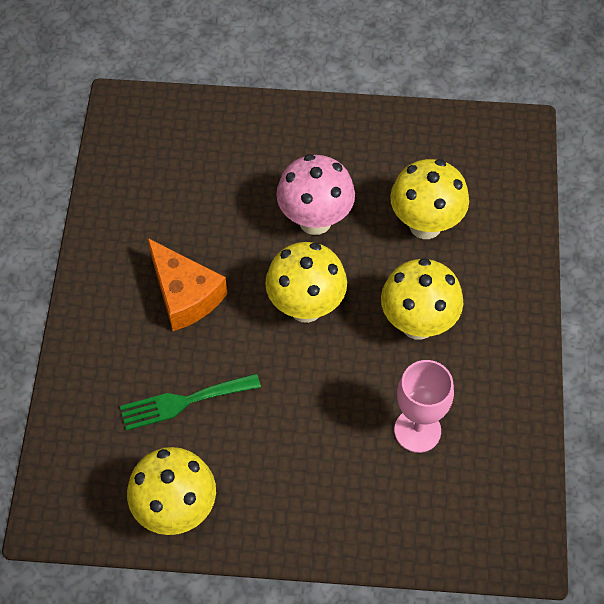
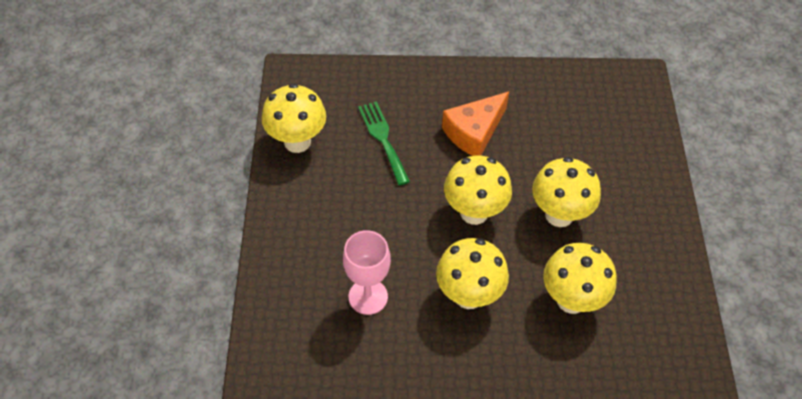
camera: 85 degrees right, 5 degrees down
(315, 220) = (559, 215): pink mushroom -> yellow mushroom

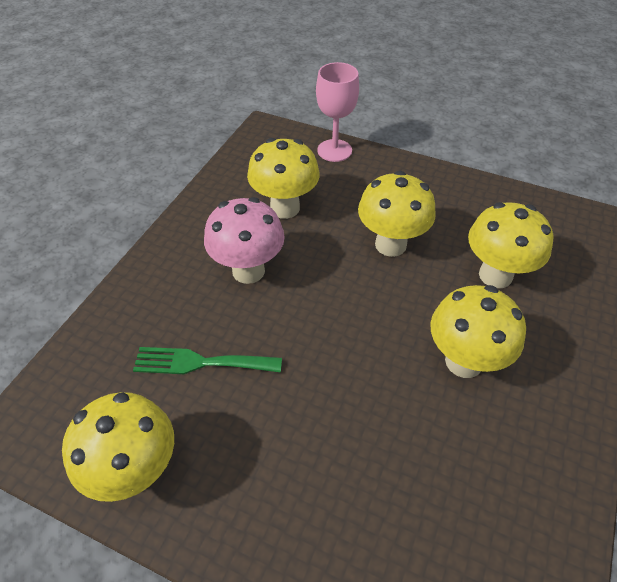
camera: 65 degrees left, 5 degrees down
(368, 296) = (432, 474): pink goblet -> pink goblet (334, 150)
(474, 132) = (248, 271): orange cheese -> pink mushroom
(474, 212) = (355, 313): yellow mushroom -> yellow mushroom (285, 208)

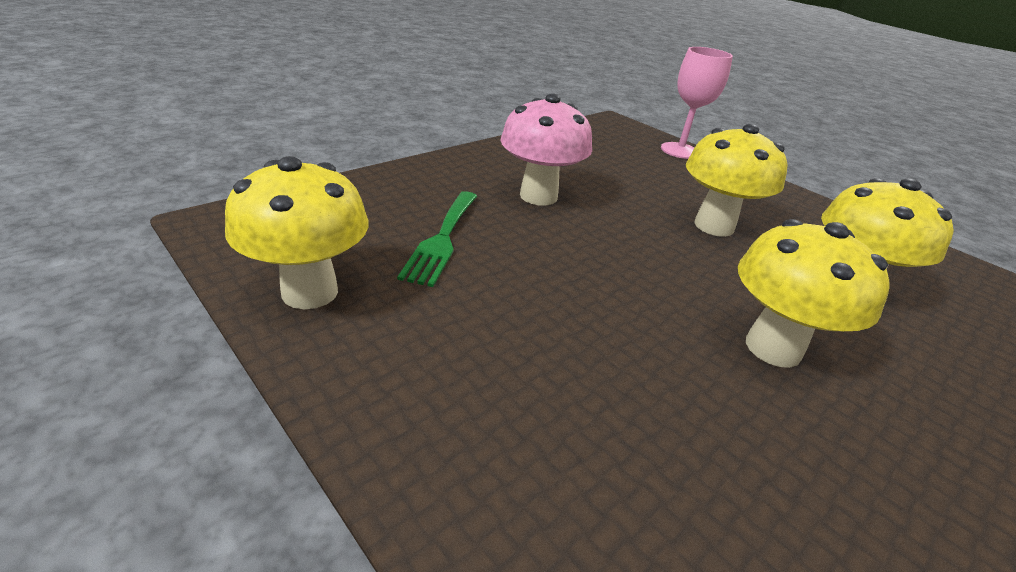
camera: 20 degrees right, 15 degrees down
(201, 362) = (442, 239): green fork -> green fork turned 105 degrees counterclockwise
(285, 208) = (604, 169): yellow mushroom -> none

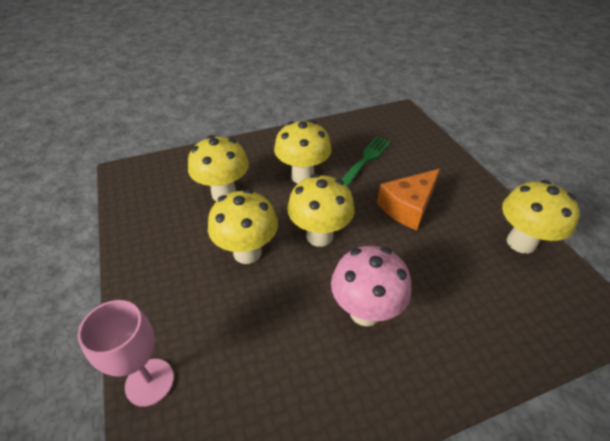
camera: 155 degrees left, 10 degrees up
(442, 239) = (450, 271): green fork -> green fork (366, 159)
(531, 321) = (408, 207): none -> orange cheese
(646, 254) = (319, 236): none -> yellow mushroom

